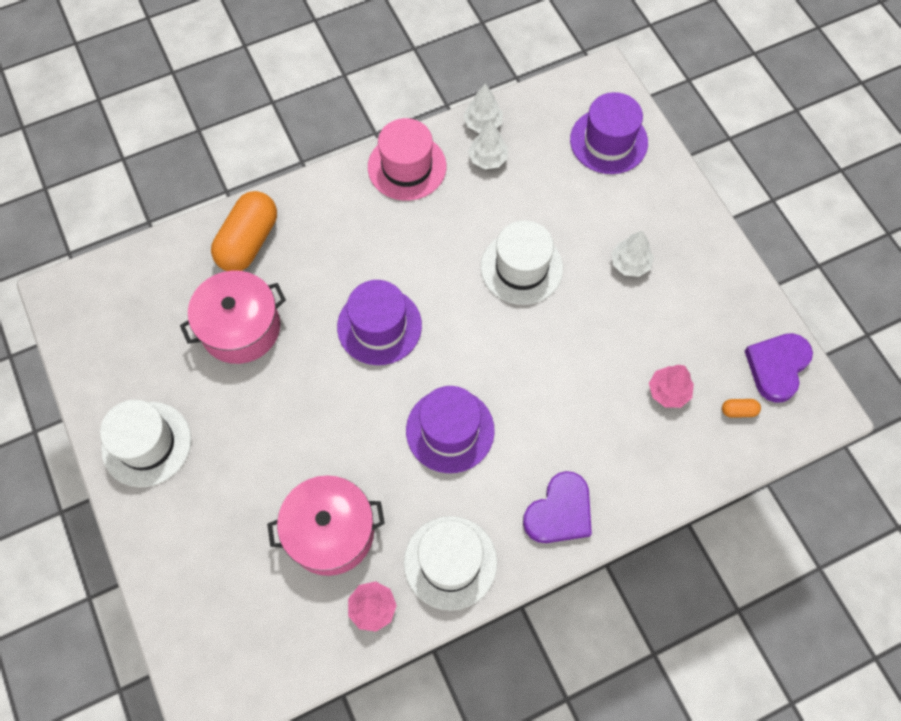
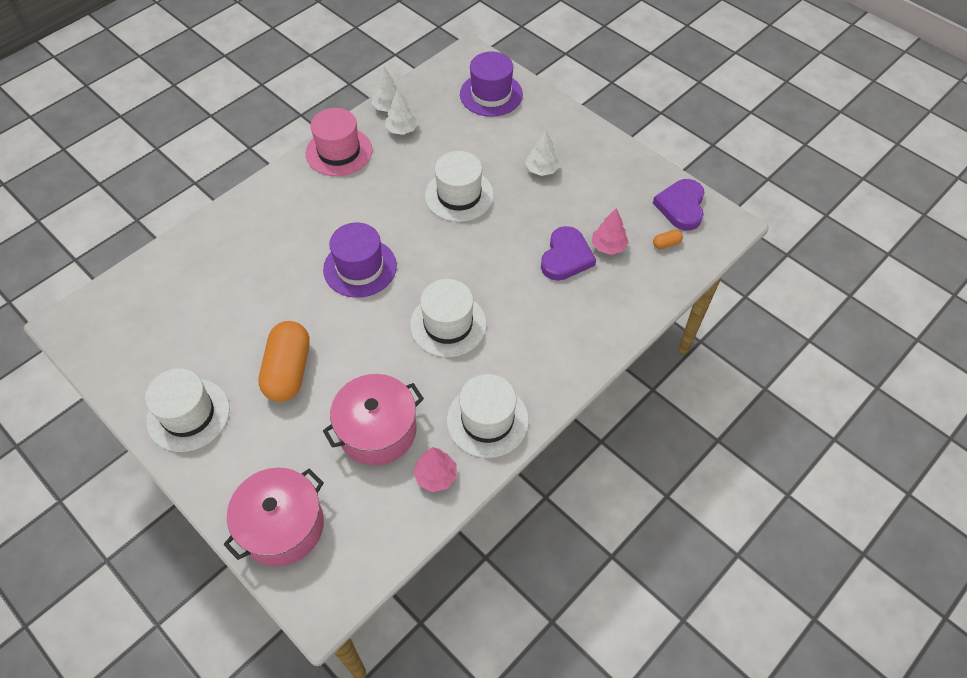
camera: 20 degrees left, 10 degrees down
(240, 328) = (241, 302): pink pot -> pink pot (282, 526)
(248, 242) = (225, 239): orange capsule -> orange capsule (288, 371)
(450, 430) = (448, 324): purple hat -> white hat
(559, 512) = (560, 355): purple heart -> purple heart (566, 257)

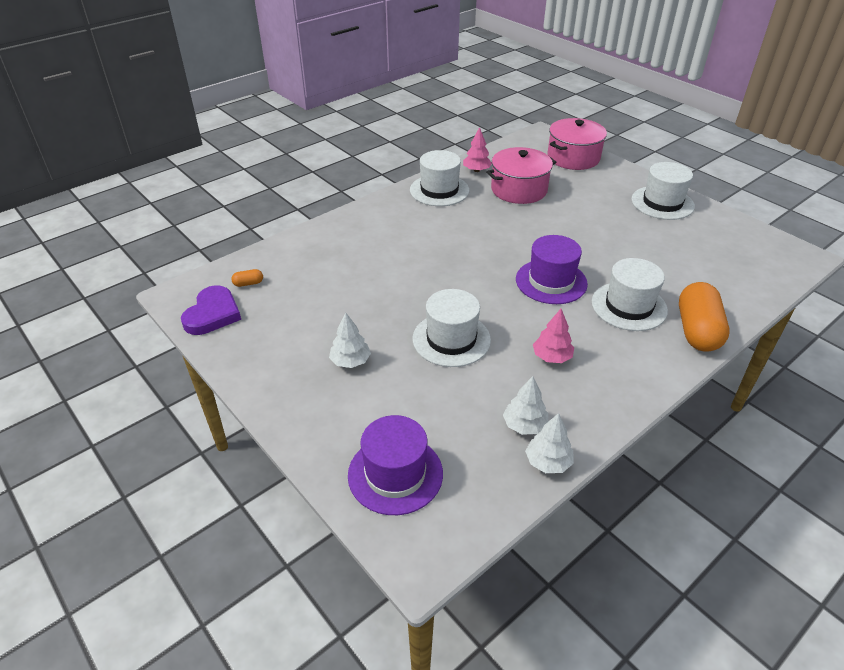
camera: 175 degrees left, 15 degrees down
(288, 371) = (595, 220): orange capsule -> orange capsule (697, 331)
(339, 151) = (603, 399): pink hat -> none
(448, 324) = (466, 239): white hat -> white hat (629, 306)
(566, 257) = (350, 279): purple heart -> none
(608, 246) = (306, 284): pink tree -> pink tree (552, 357)

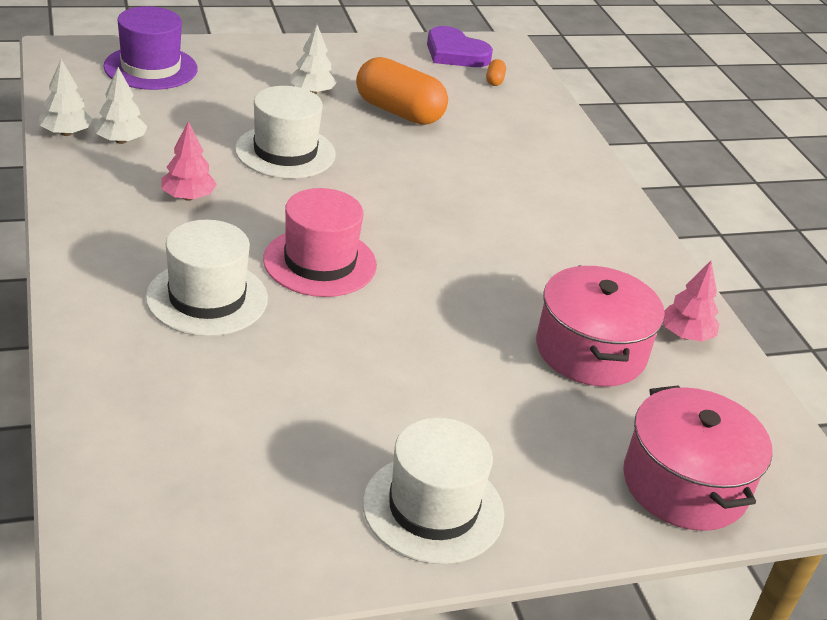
camera: 110 degrees right, 5 degrees down
(439, 190) = (633, 271): white hat -> none
(551, 281) = (320, 262): purple hat -> pink hat
(697, 331) = (100, 327): orange capsule -> orange capsule (399, 112)

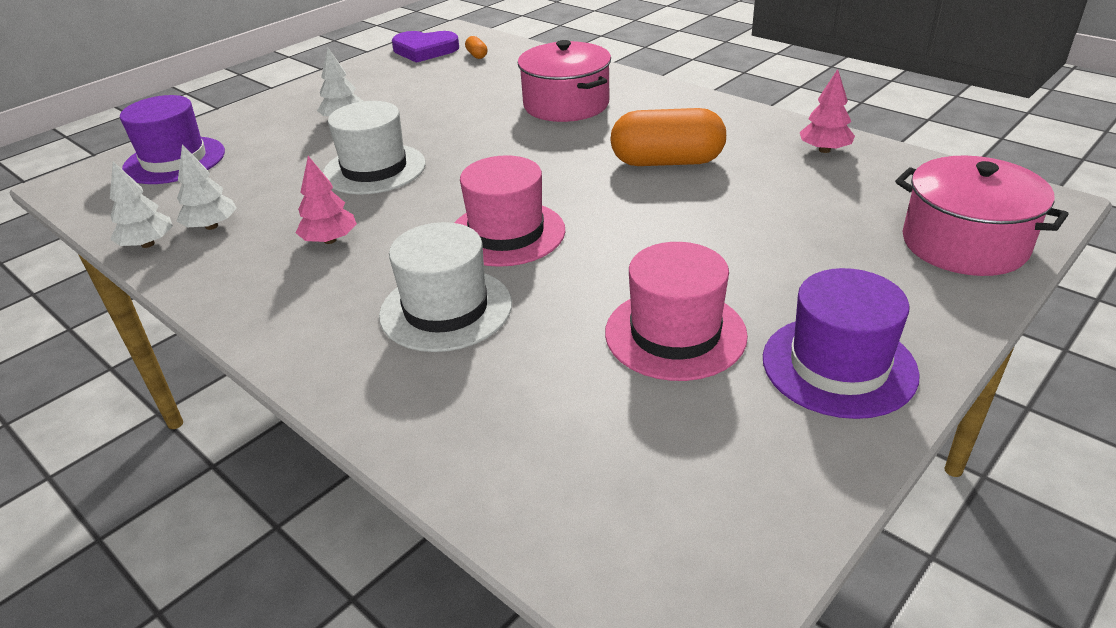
camera: 25 degrees left, 0 degrees up
(344, 412) = (675, 334): none -> pink hat
(399, 112) = (432, 103): orange capsule -> orange capsule (667, 162)
(433, 508) = (839, 366): white hat -> purple hat
(590, 350) = (782, 191): pink pot -> pink pot (566, 104)

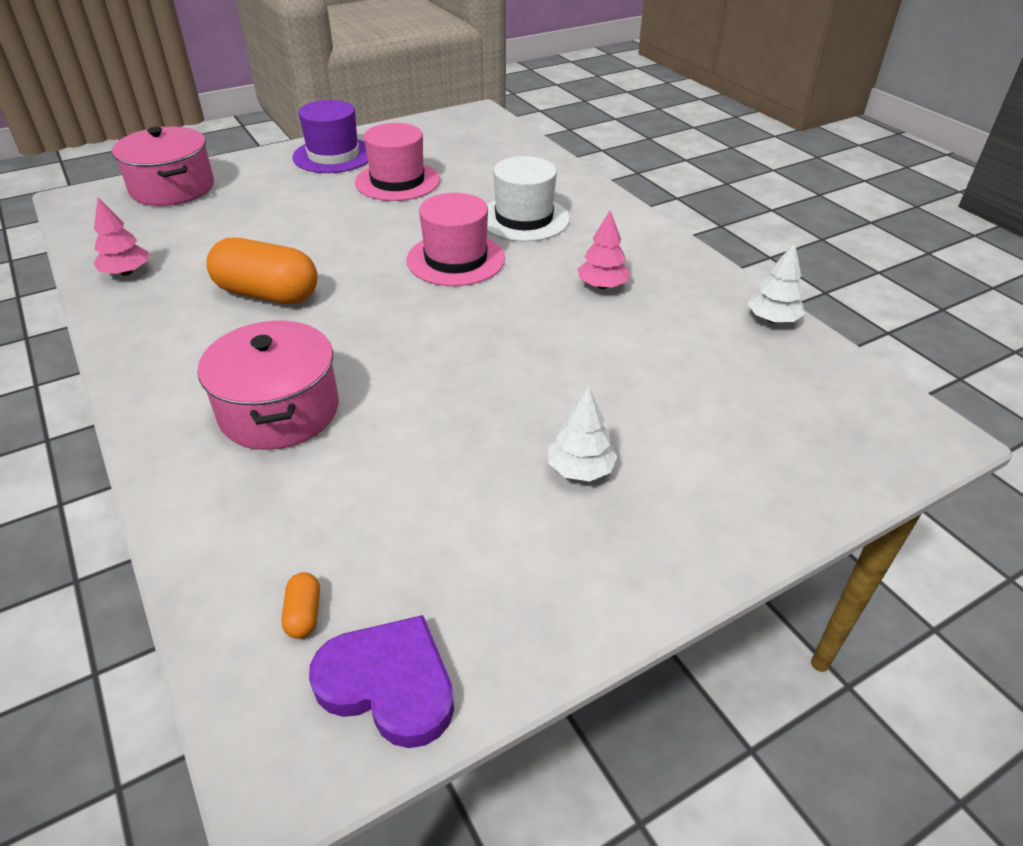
camera: 165 degrees left, 5 degrees up
(174, 160) = (806, 443): purple hat -> none
(211, 226) = (716, 325): white tree -> none
(374, 169) = (551, 359): white hat -> none

